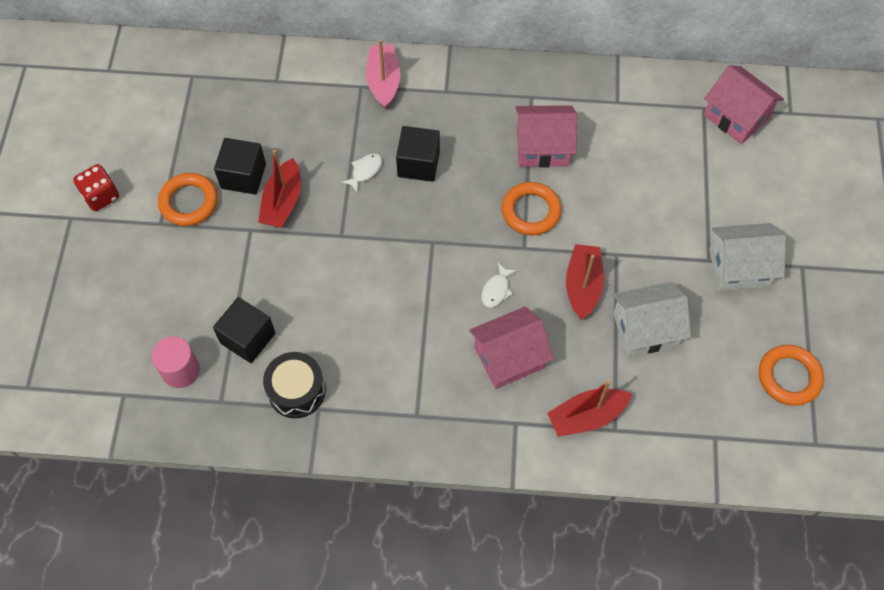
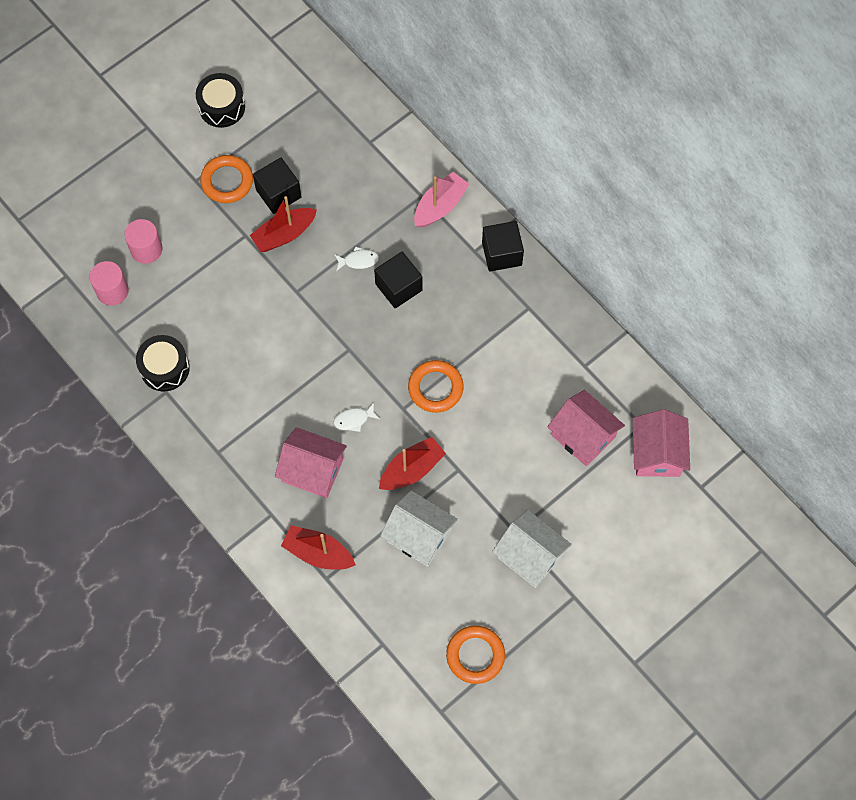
camera: 45 degrees right, 5 degrees up
(101, 196) = (179, 128): red dice -> none
(122, 151) = (222, 107): none -> black drum
(175, 311) = (146, 249): none -> pink cylinder
(248, 338) = (171, 307): black cube -> black cube (501, 253)
(542, 147) = (494, 351): pink house -> pink house (583, 436)

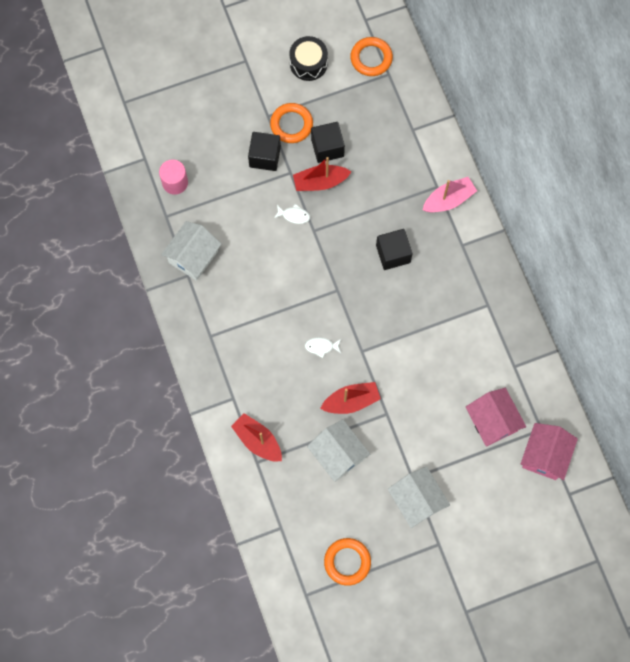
camera: 20 degrees right, 5 degrees up
(146, 249) = (211, 158): pink cylinder -> none
(165, 368) = (193, 257): black drum -> white house
(313, 470) = (276, 375): pink house -> none
(358, 260) = (369, 222): white fish -> white fish (294, 215)
(435, 388) = (392, 344): orange ring -> orange ring (371, 58)
(501, 253) = (482, 254): black cube -> black cube (265, 157)

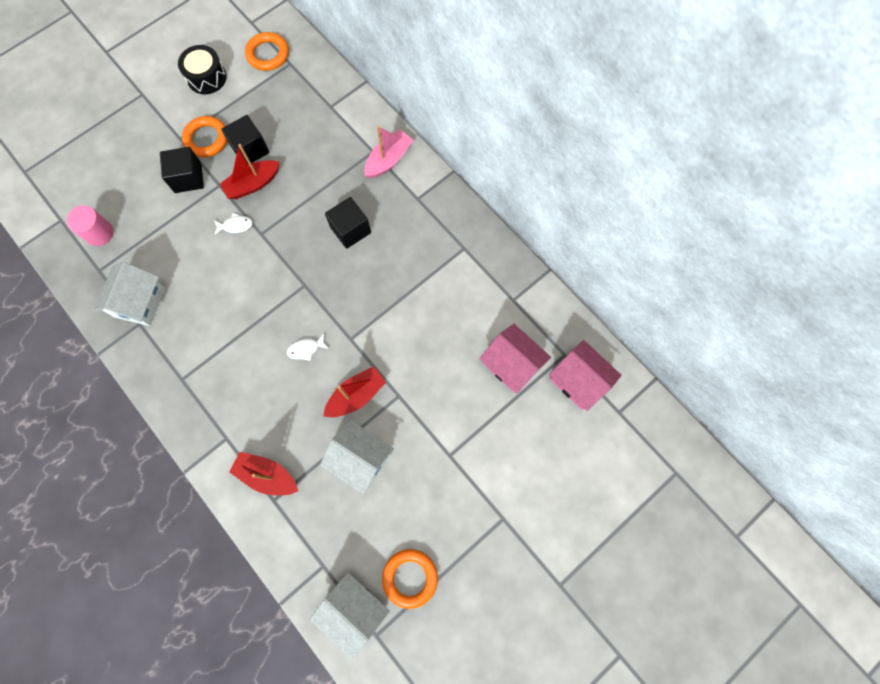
camera: 20 degrees left, 0 degrees up
(416, 500) = (462, 478): white house -> white house (354, 610)
(544, 455) = (578, 380): pink house -> pink house turned 45 degrees counterclockwise

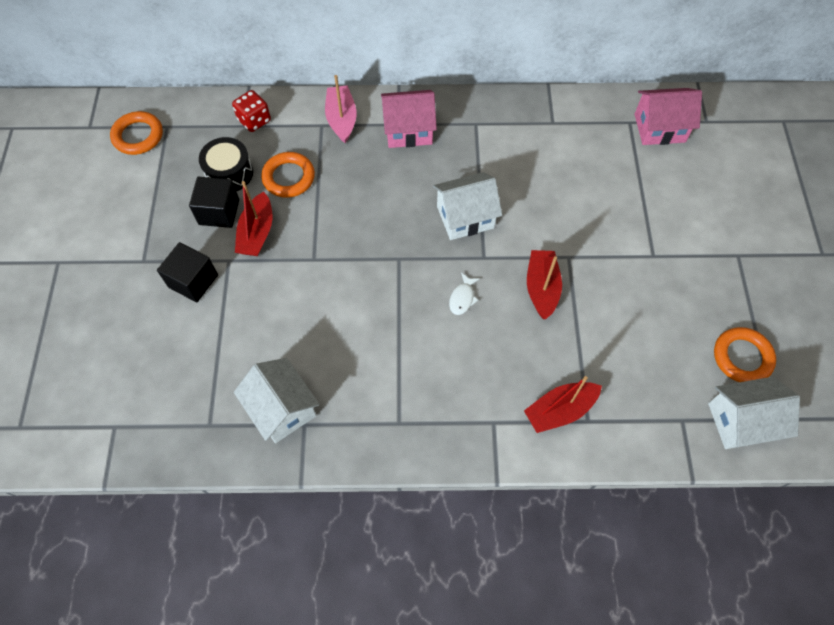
camera: 50 degrees left, 10 degrees down
(99, 233) = (169, 398): pink cylinder -> none
(206, 77) = (104, 197): black drum -> black drum (229, 173)
(206, 139) = (169, 239): orange ring -> orange ring (288, 177)
(235, 225) = (284, 274): white fish -> none
(340, 109) = (254, 120): none -> red dice
(350, 230) = (379, 189): black cube -> none
(360, 459) = (604, 324): white house -> white house (465, 217)
(512, 364) = (608, 160): pink house -> pink house (408, 130)

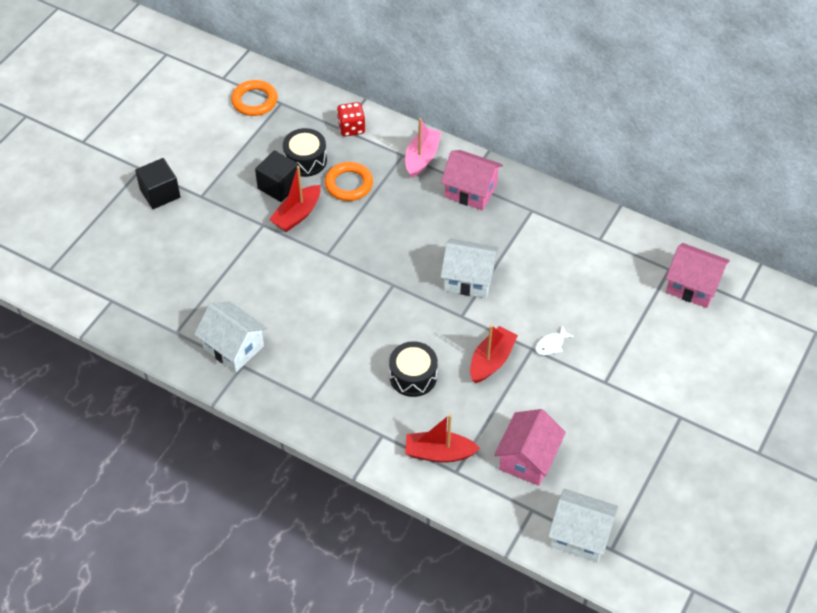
camera: 30 degrees right, 10 degrees down
(193, 281) = (227, 227): black cube -> black cube (160, 193)
(282, 409) = (233, 347): white house -> white house turned 45 degrees counterclockwise
(462, 298) = (422, 337): white fish -> white fish (551, 345)
(481, 343) = (413, 376): none -> black drum
(642, 369) = (527, 458): none -> pink house
(742, 357) = (619, 492): orange ring -> none

